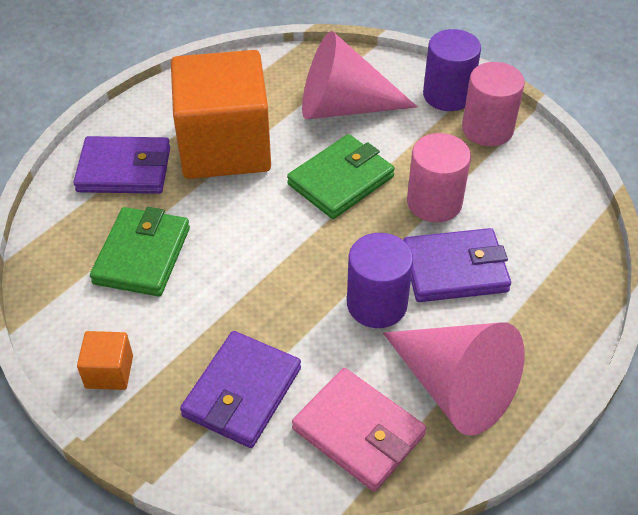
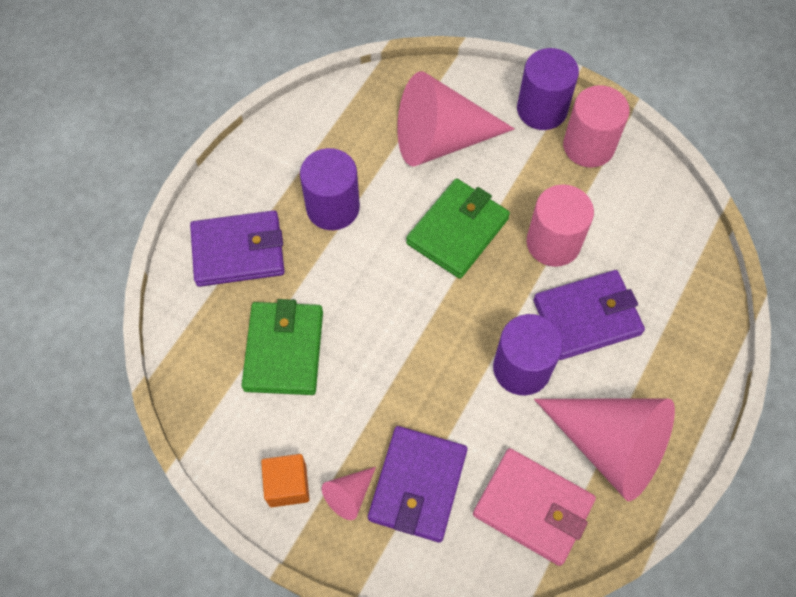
camera: 10 degrees left, 15 degrees up
(169, 390) = (349, 495): none -> pink cone
(225, 146) = (333, 207): orange cube -> purple cylinder

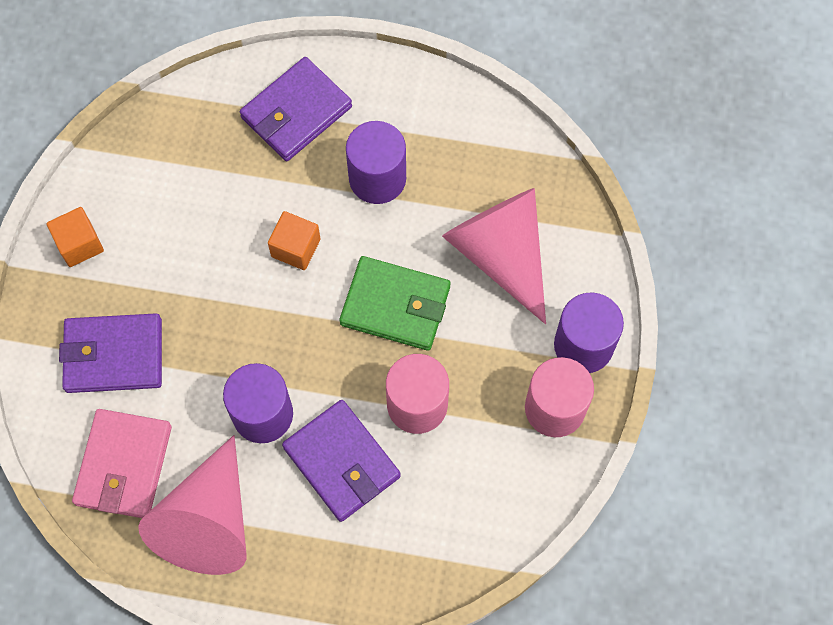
camera: 70 degrees right, 5 degrees up
(238, 251) = (296, 112): purple wallet -> purple wallet turned 75 degrees clockwise
(284, 350) = (207, 192): green wallet -> none
(349, 495) = (86, 299): pink cone -> none
(372, 292) = (295, 248): none -> orange cube

